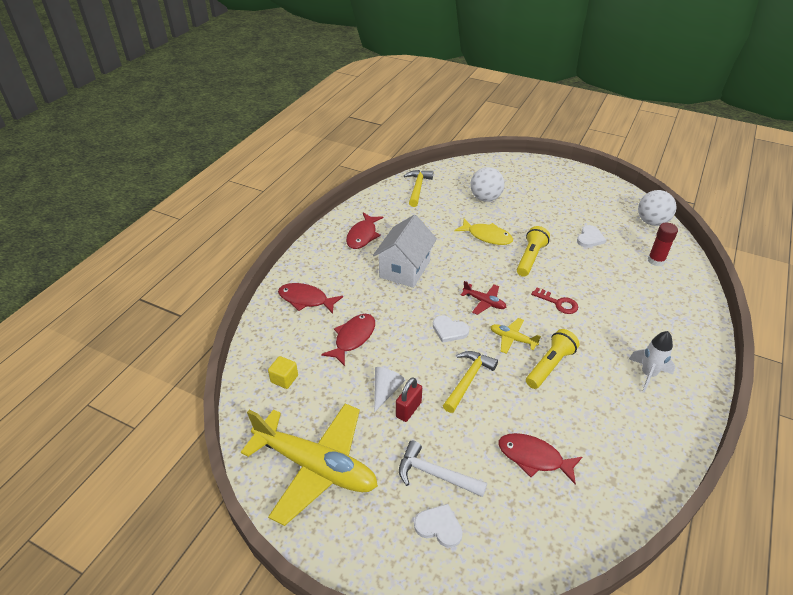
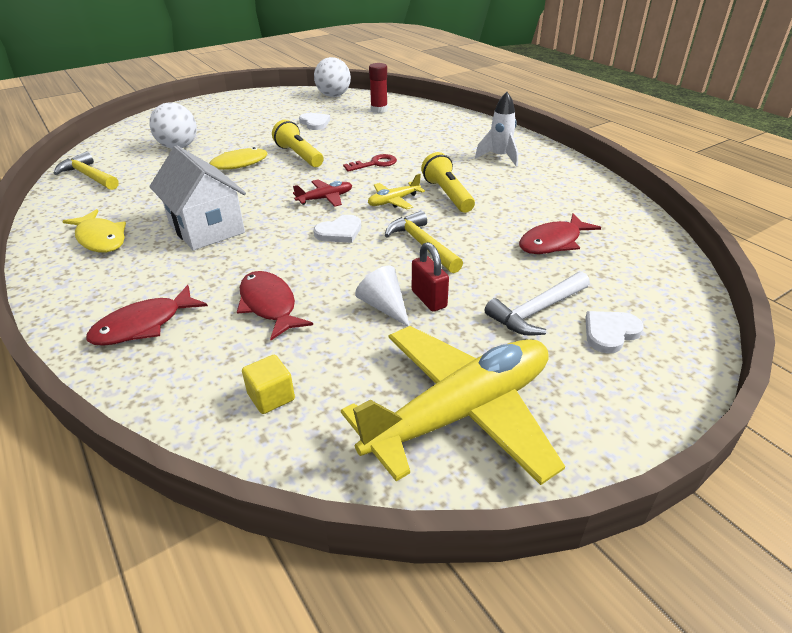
camera: 60 degrees left, 5 degrees down
(363, 236) = (100, 238): red fish -> yellow fish

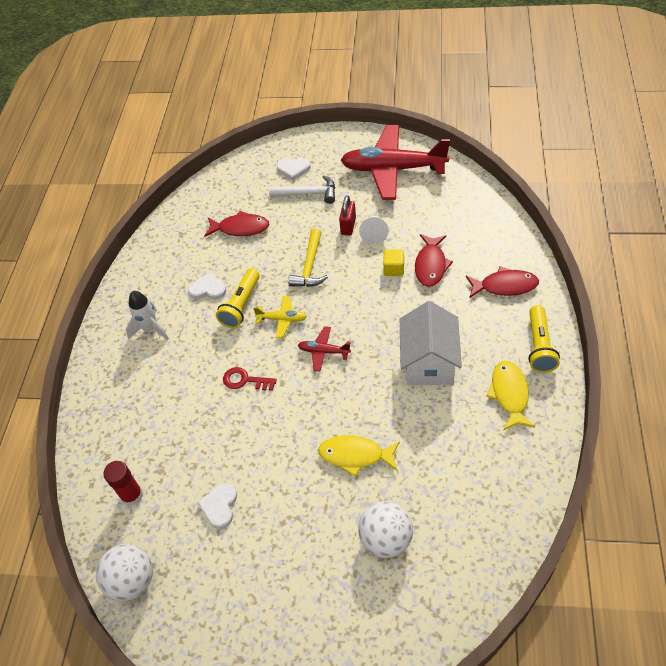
camera: 135 degrees left, 15 degrees up
(89, 176) = (496, 522): yellow hammer -> none
(271, 397) = (462, 212): yellow cube -> yellow cube (394, 269)
(299, 156) = (290, 437): yellow flashlight -> yellow flashlight (539, 346)
(339, 232) = (346, 306): white heart -> white heart (208, 289)
(460, 412) = (393, 169): yellow plane -> red plane

